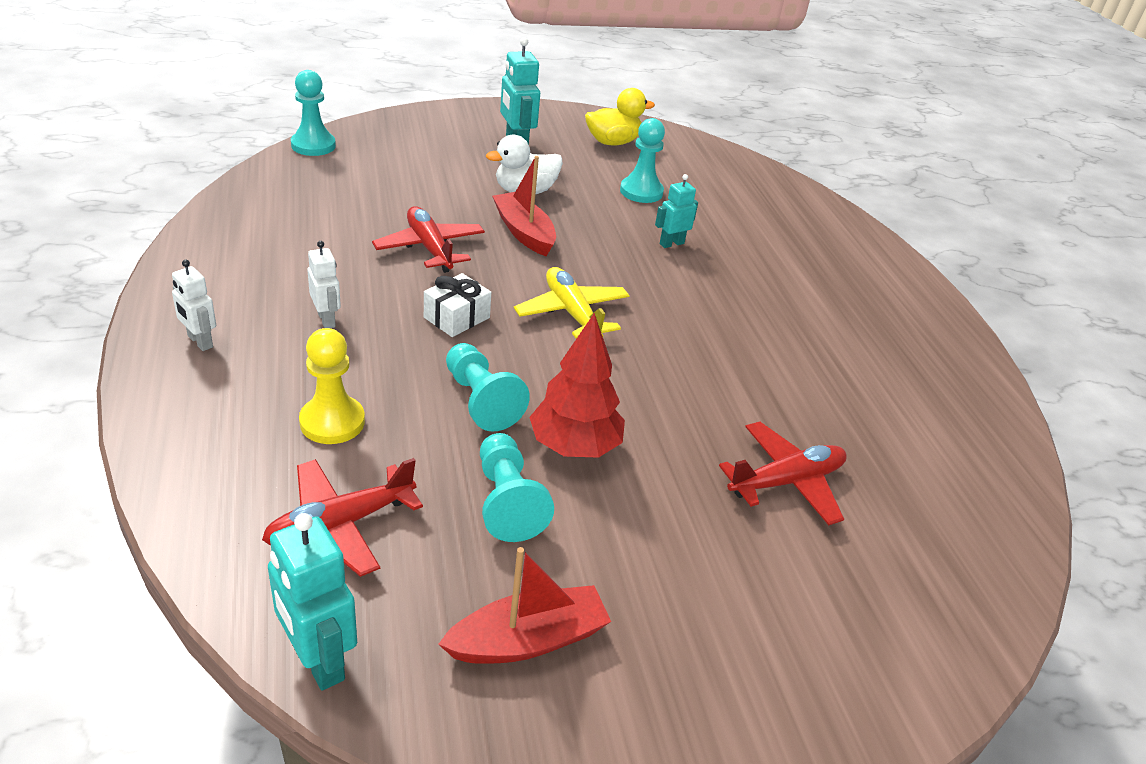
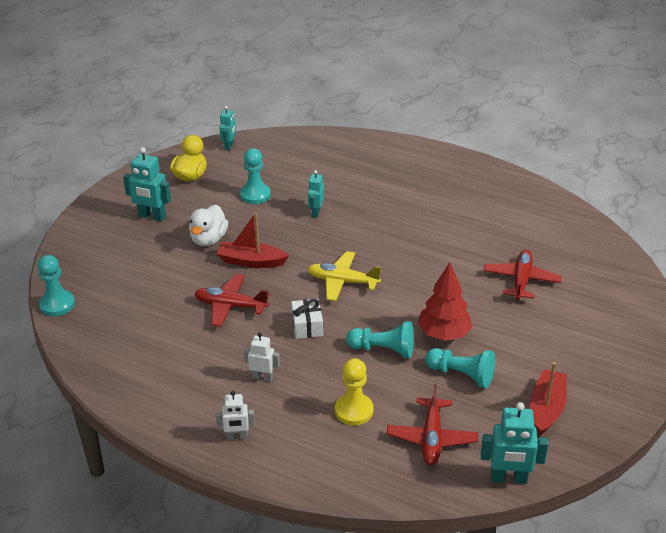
camera: 45 degrees left, 0 degrees up
(696, 146) = (229, 146): none -> turquoise robot

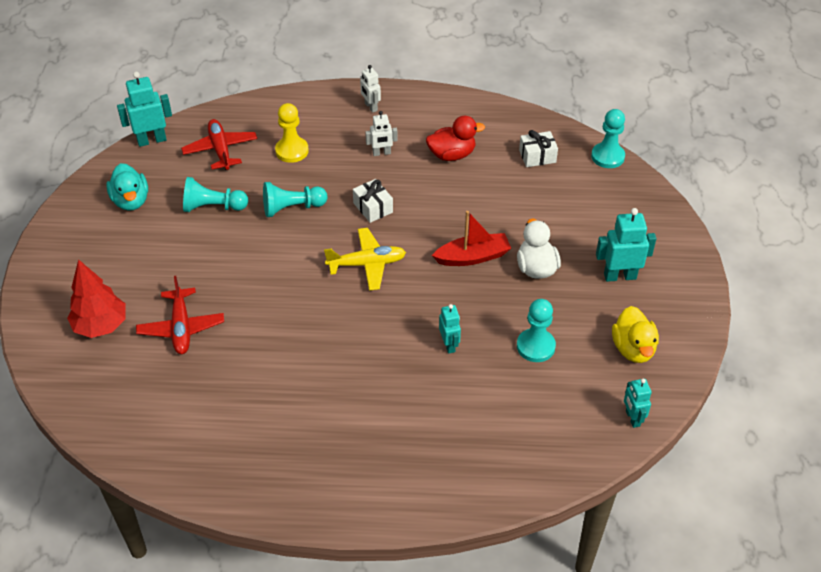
camera: 155 degrees right, 10 degrees up
(118, 325) = (537, 156): none -> white gift
(195, 353) = (452, 155): none -> red duck
(230, 306) = (456, 204): red plane -> none
(237, 436) = (370, 107): white robot -> white robot turned 90 degrees counterclockwise
(444, 334) = (242, 240): red tree -> red tree (101, 326)
(546, 408) = (131, 201): red boat -> turquoise duck

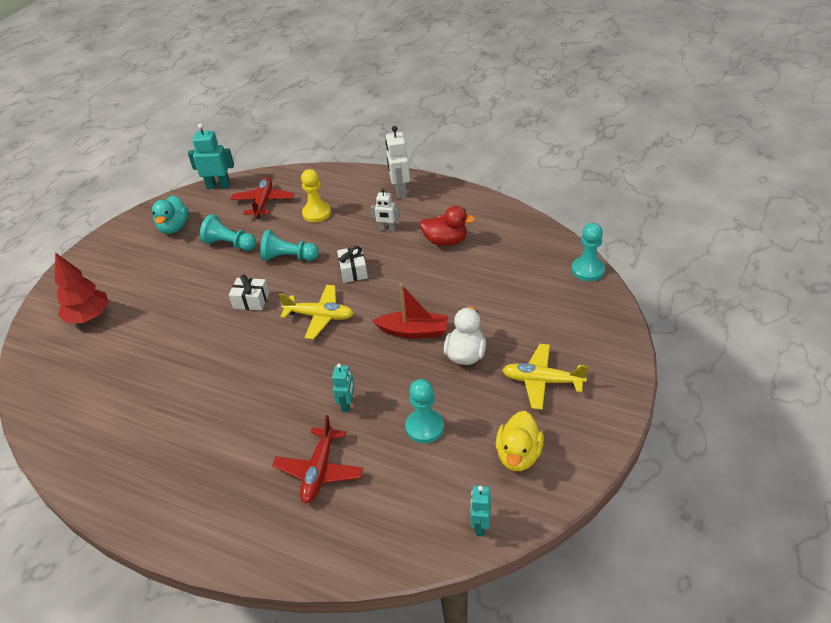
camera: 25 degrees right, 5 degrees down
(181, 327) = (144, 333): red plane -> red plane (319, 471)
(370, 107) = (400, 191): white robot -> white robot, size x1.60
(537, 156) = (521, 257): white gift -> white gift (251, 300)
(619, 276) = (542, 381): turquoise robot -> yellow plane

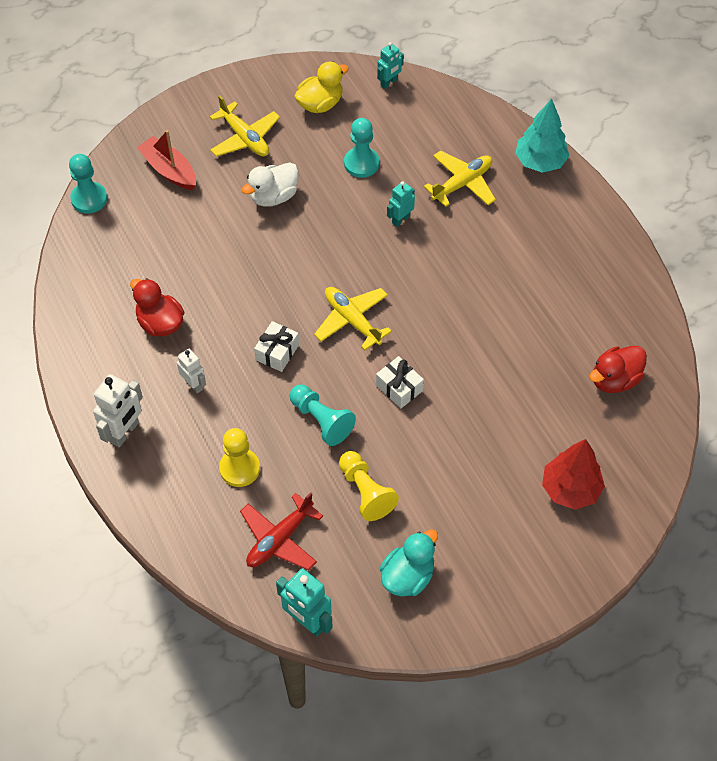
camera: 145 degrees left, 15 degrees up
(84, 399) = (614, 380): none -> red duck
(230, 244) = (365, 492): turquoise pawn -> yellow pawn
(258, 547) = (540, 162): none -> turquoise tree
(319, 471) = (462, 183): red plane -> yellow plane
(413, 331) = (290, 246): red boat -> red boat (169, 170)

